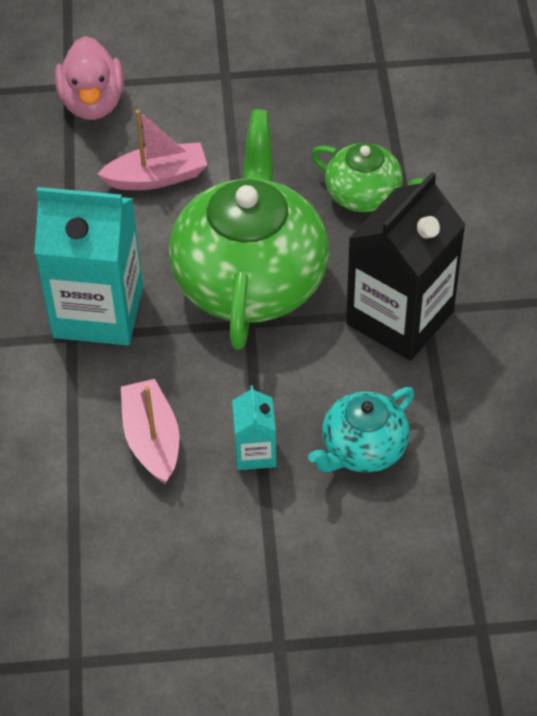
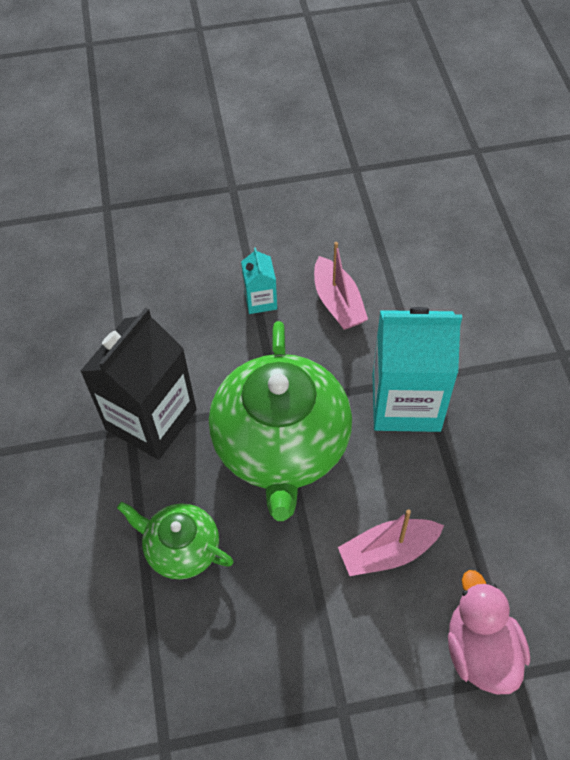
camera: 175 degrees right, 5 degrees up
(362, 449) = (181, 310): turquoise teapot -> none

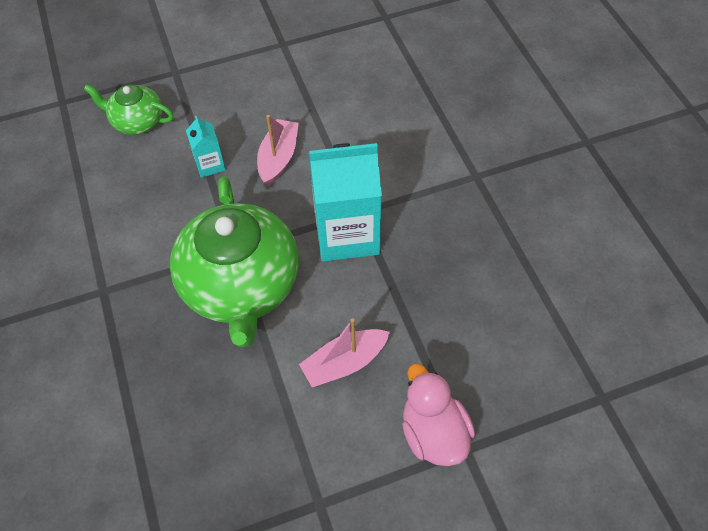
camera: 10 degrees left, 0 degrees up
(151, 419) = (121, 280): black carton -> none
(181, 548) = (160, 388): green teapot -> green teapot (137, 121)
(338, 303) = (278, 158): pink boat -> pink boat turned 135 degrees counterclockwise

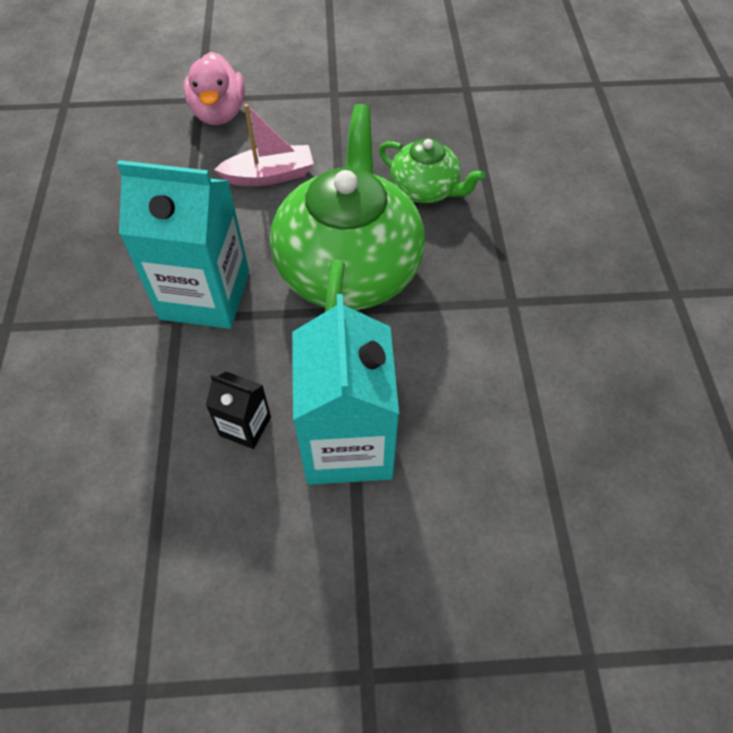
camera: 165 degrees left, 0 degrees up
(137, 121) = (450, 565): green teapot -> green teapot (425, 189)
(210, 164) = (347, 443): turquoise carton -> turquoise carton, size x2.13
(278, 158) = (245, 426): pink boat -> black carton

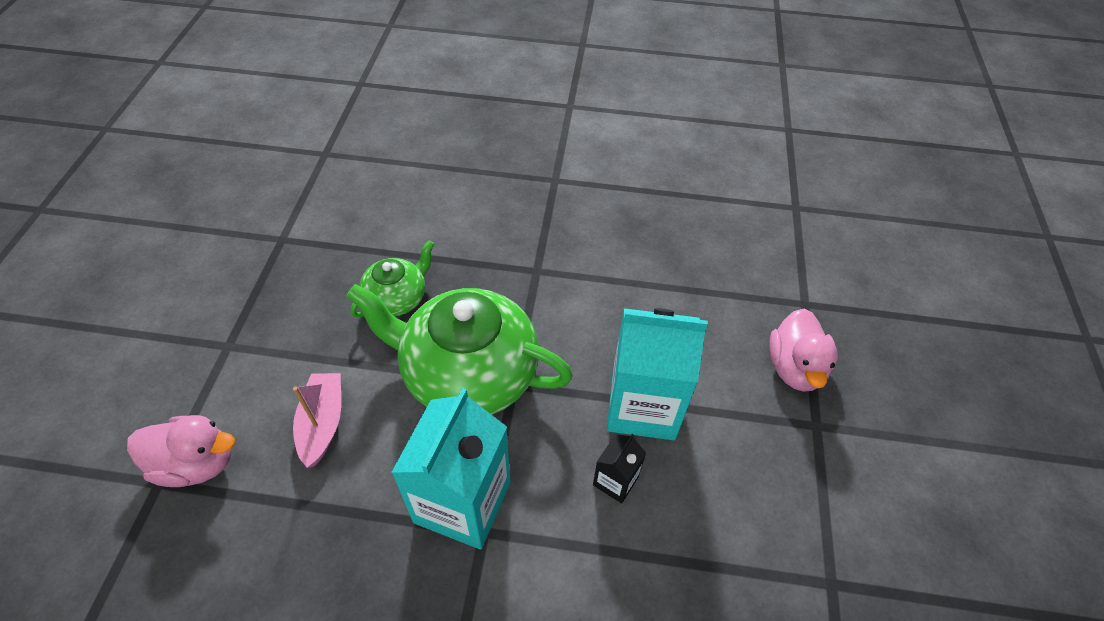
camera: 80 degrees left, 5 degrees down
(458, 642) = (794, 368): none -> pink duck

